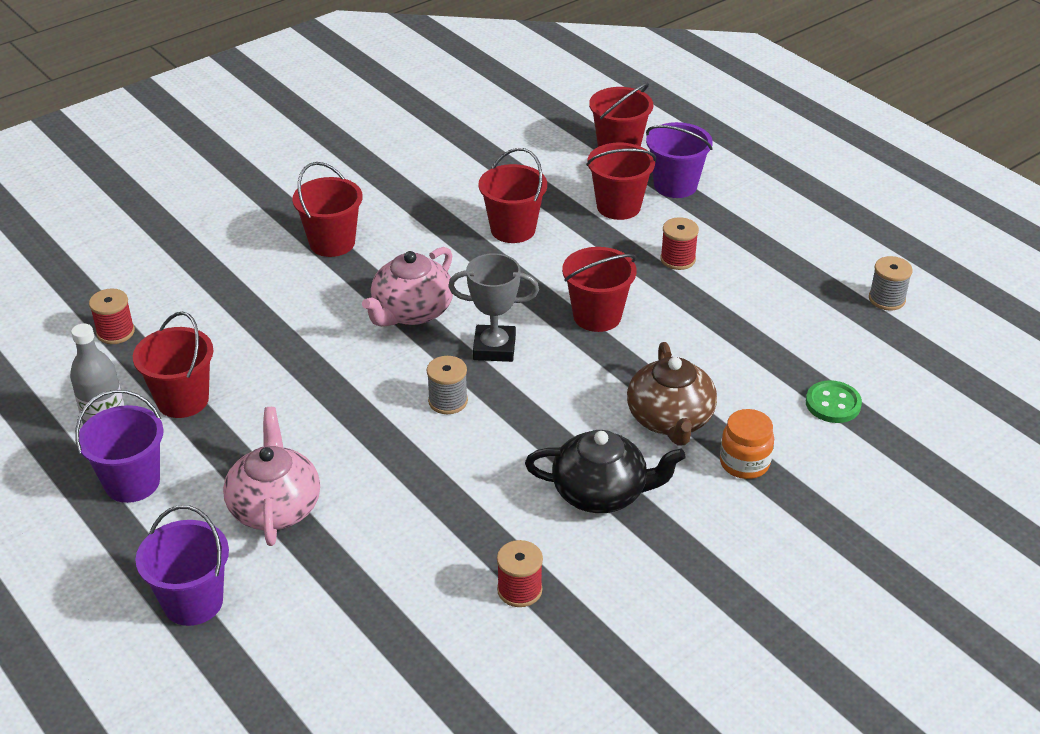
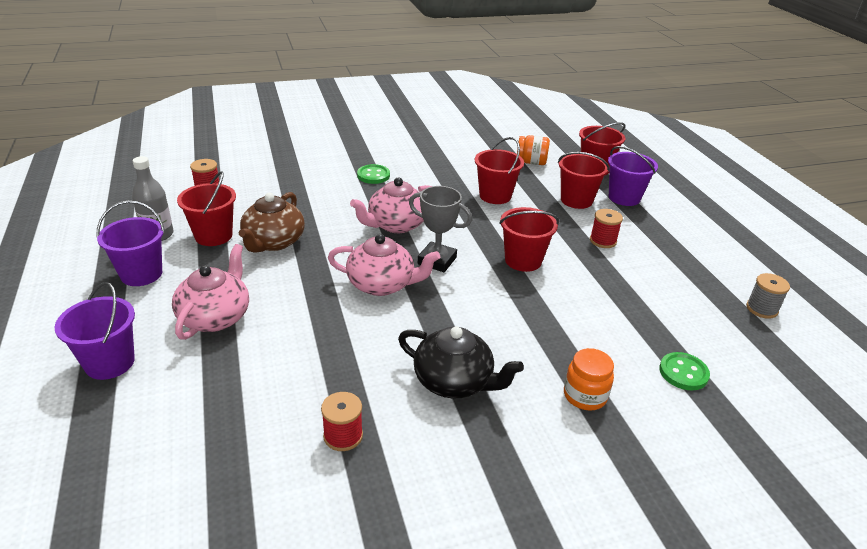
camera: 20 degrees right, 5 degrees down
(332, 243) = (373, 175): red bucket -> green button
(448, 401) = (382, 284): grey spool -> pink teapot
(531, 160) = (531, 162): none -> orange jar
(670, 420) = (540, 345): brown teapot -> brown teapot (273, 242)

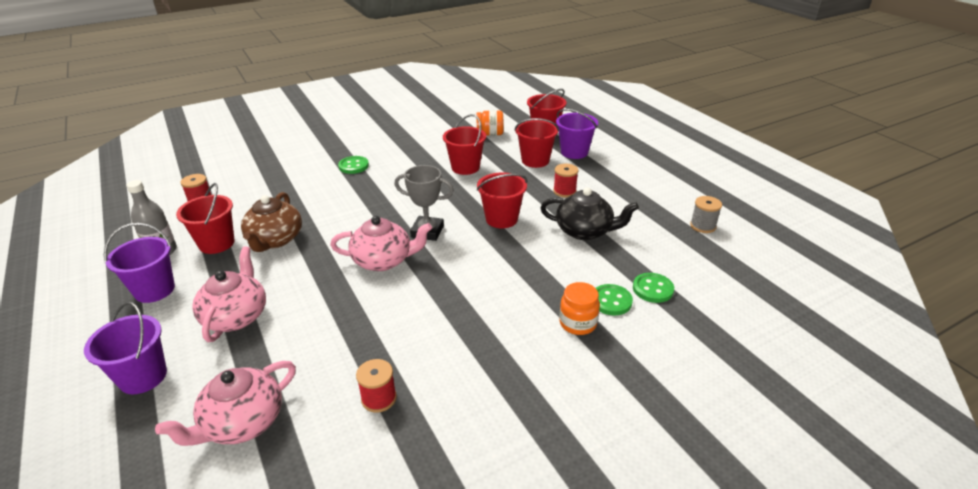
camera: 10 degrees left, 0 degrees up
(396, 225) = (384, 206): pink teapot -> pink teapot (242, 422)
(454, 381) = (466, 332): black teapot -> black teapot (585, 231)
(630, 377) = (611, 301): none -> green button

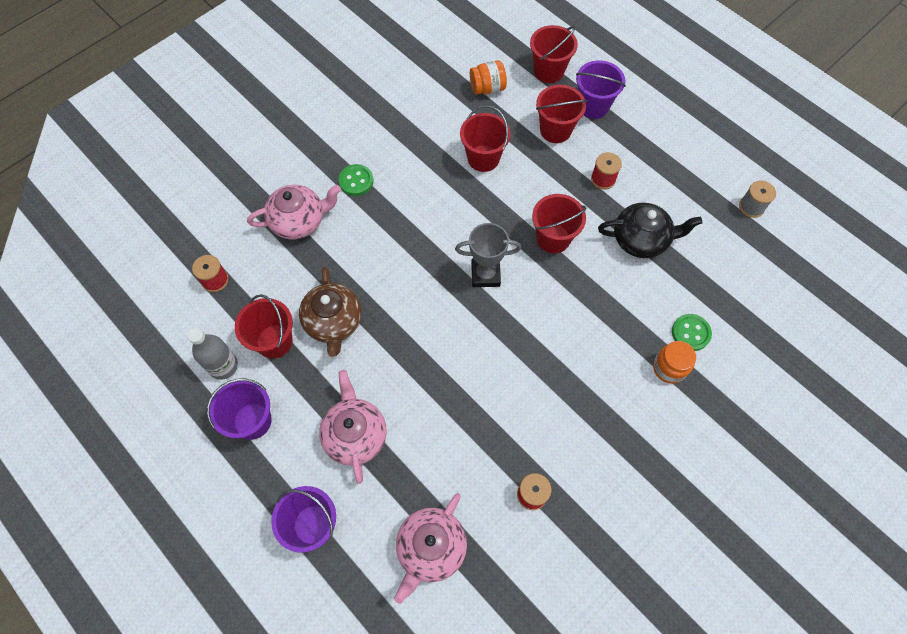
camera: 15 degrees left, 30 degrees up
(383, 260) = (460, 327): pink teapot -> pink teapot (299, 221)
(652, 289) = (723, 308): green button -> none

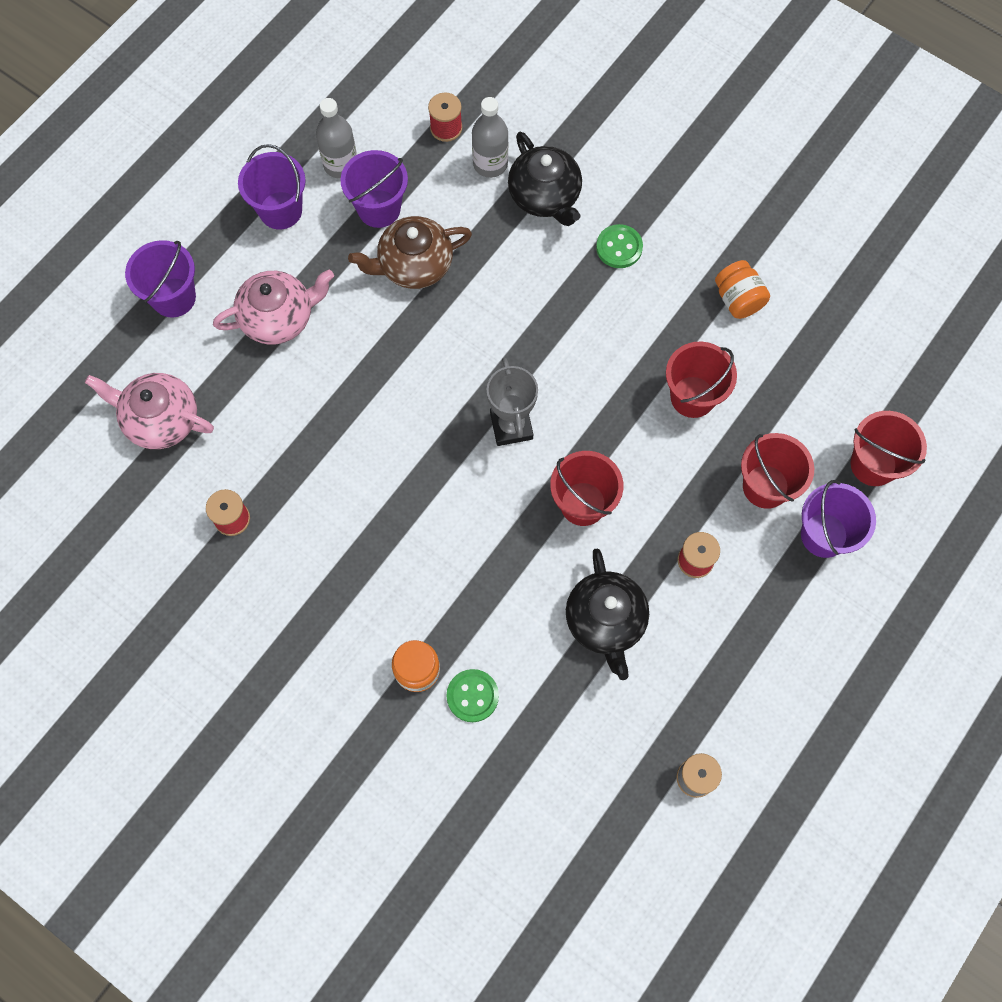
camera: 80 degrees right, 5 degrees up
(259, 254) = (490, 164): none -> grey bottle
(274, 341) = (379, 208): red bucket -> purple bucket
(299, 221) = (545, 196): pink teapot -> black teapot
(487, 88) = (817, 384): orange jar -> orange jar (738, 299)

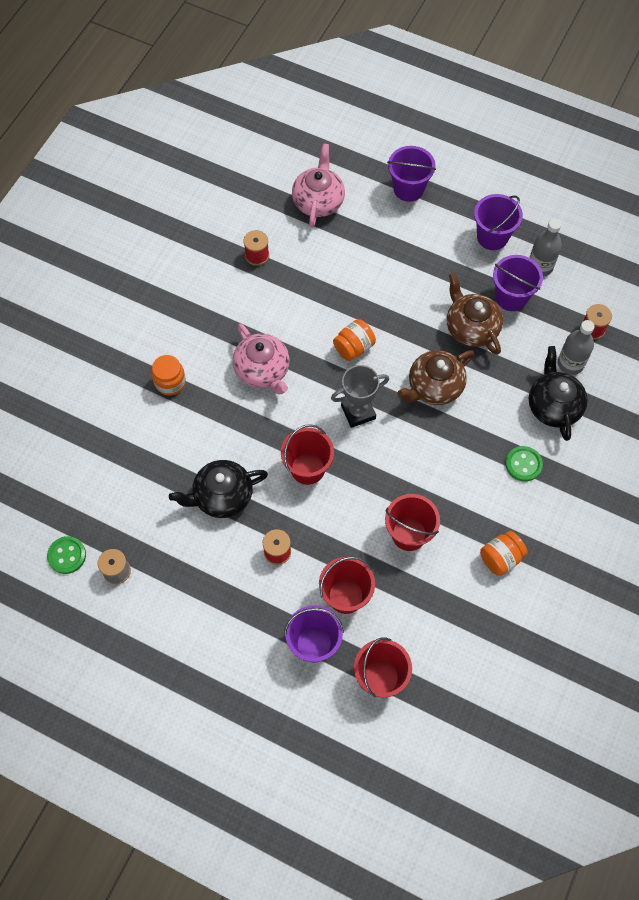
camera: 80 degrees right, 5 degrees down
(279, 317) = (408, 252): pink teapot -> pink teapot (262, 370)
(412, 414) = (354, 347): none -> orange jar
(472, 696) = (157, 419): green button -> green button (67, 555)
(492, 326) = (434, 386): none -> brown teapot
(545, 196) = (553, 406): black teapot -> black teapot turned 120 degrees clockwise

